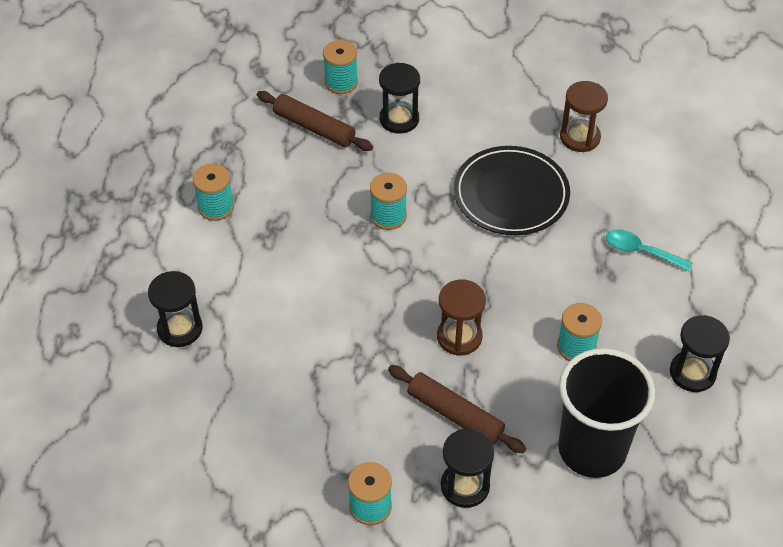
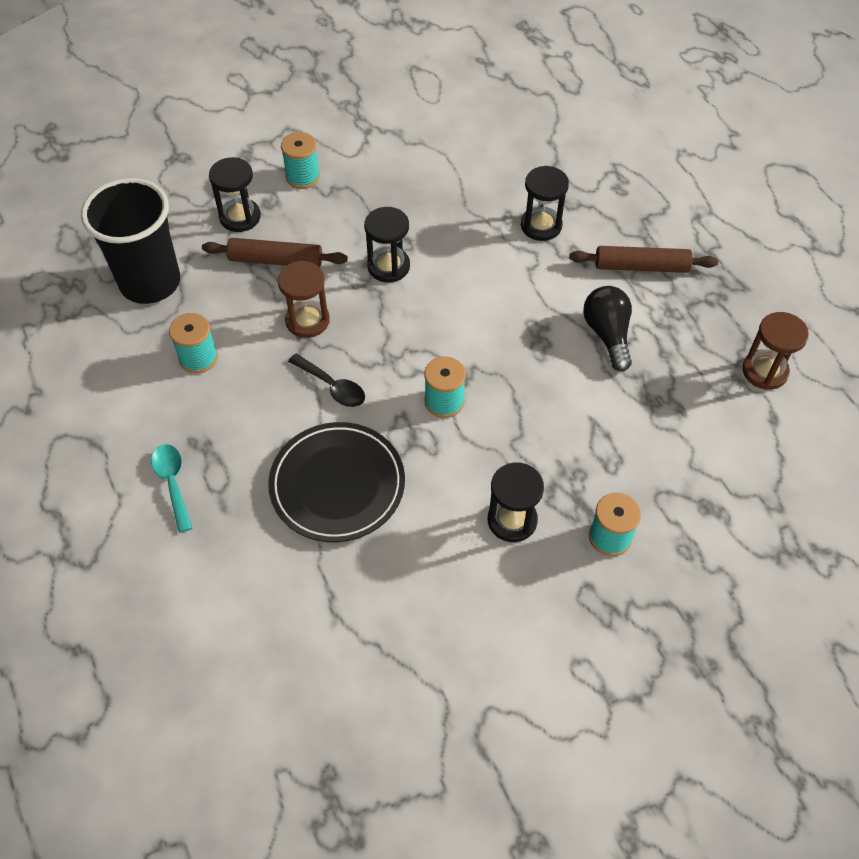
camera: 150 degrees right, 5 degrees up
(216, 207) = (607, 334): turquoise spool -> black light bulb
(314, 128) = (590, 463): brown rolling pin -> brown rolling pin (641, 267)
(471, 268) = (332, 386): none -> black spoon
(580, 137) = (298, 599): brown hourglass -> brown hourglass (765, 371)
(640, 251) = (172, 483): turquoise spoon -> turquoise spoon turned 105 degrees counterclockwise
(692, 373) = (82, 382): black hourglass -> black hourglass (388, 266)

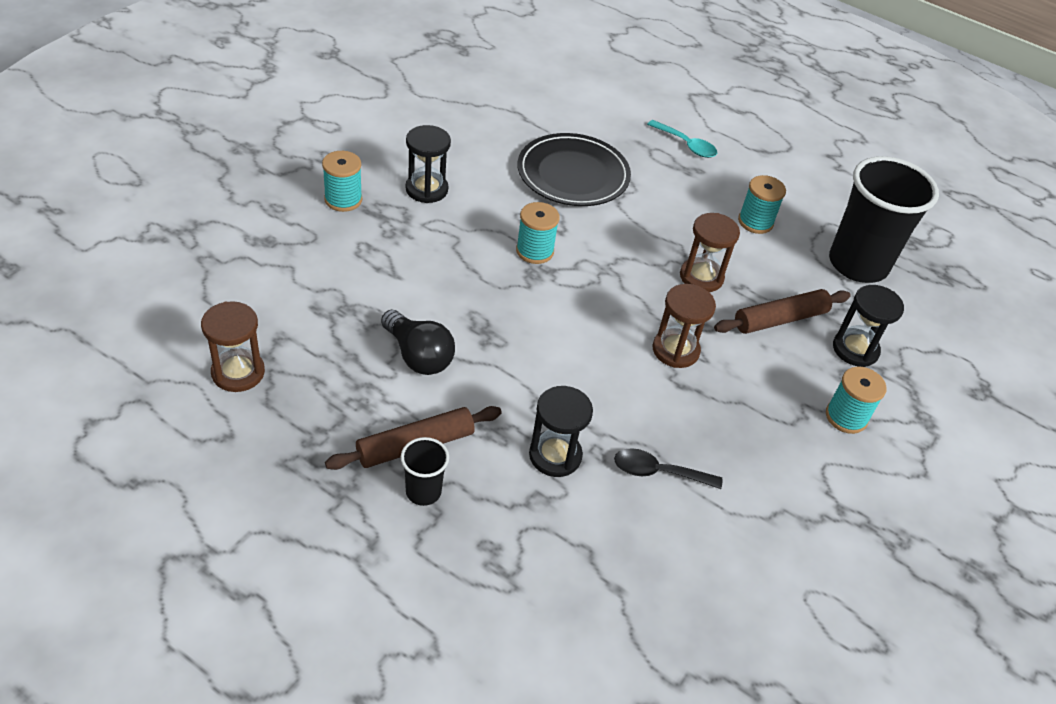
camera: 145 degrees right, 10 degrees down
(332, 386) = (634, 234): black spoon -> black spoon (658, 472)
(388, 266) = (675, 350): black hourglass -> brown hourglass
(649, 235) = (423, 492): none -> black cup

